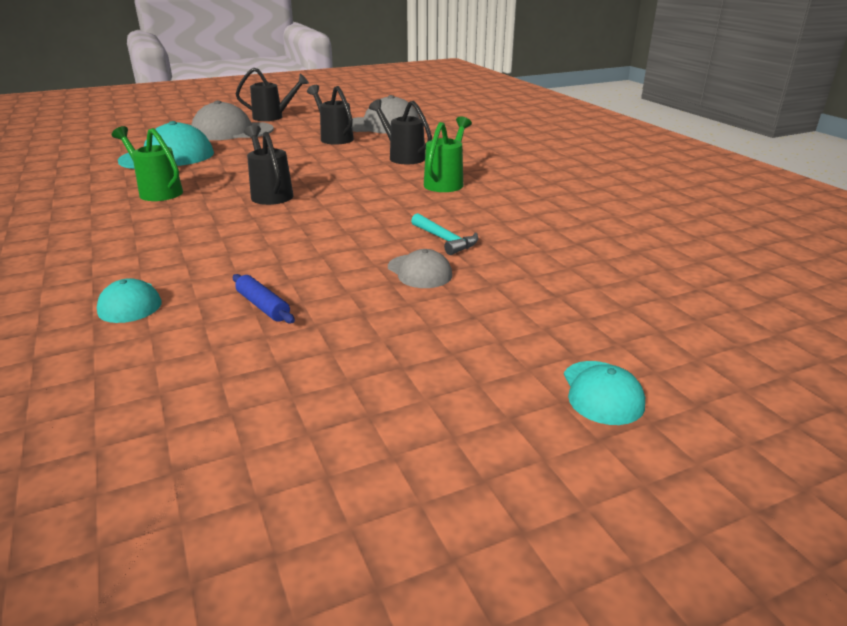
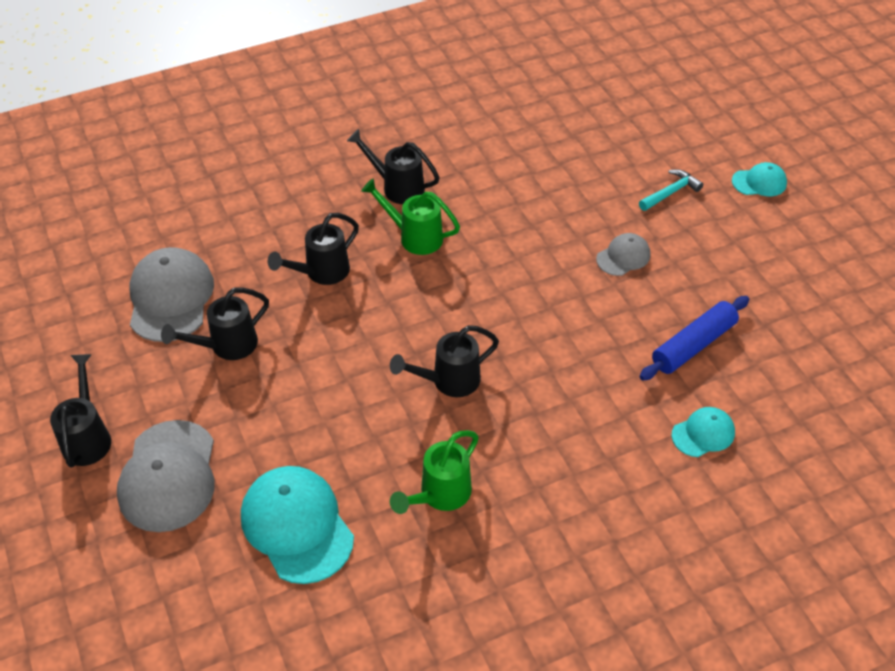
camera: 90 degrees left, 20 degrees up
(263, 306) = (693, 345): blue rolling pin -> blue rolling pin, size x1.70
(445, 240) = (561, 241): turquoise hammer -> turquoise hammer (670, 192)
(511, 176) = (397, 187): none -> black watering can

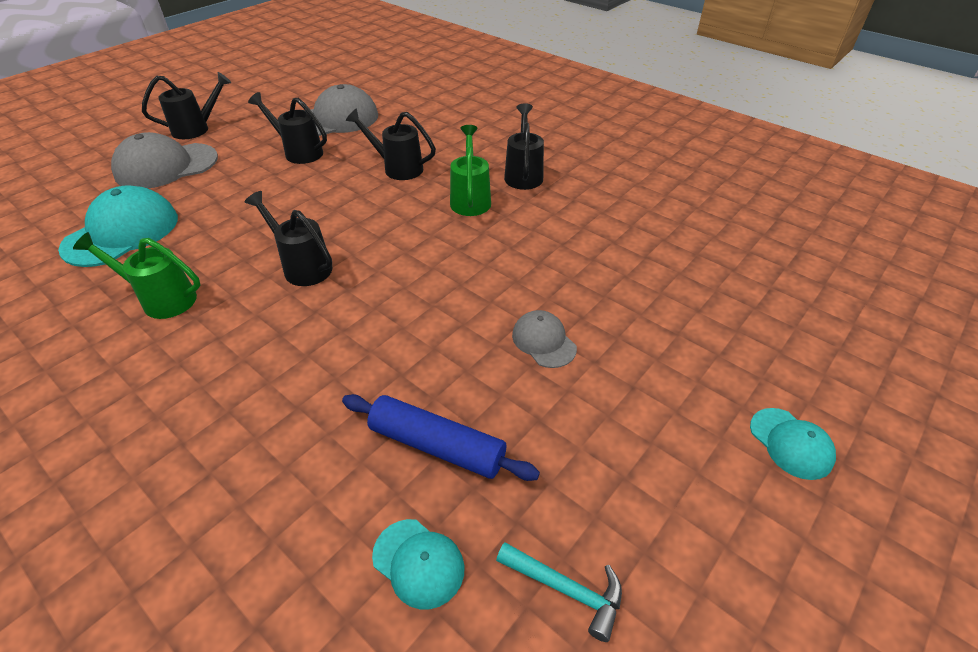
camera: 65 degrees right, 5 degrees down
(623, 257) = (543, 341): grey cap -> grey cap turned 150 degrees counterclockwise
(670, 192) = (683, 355): turquoise hammer -> turquoise hammer (566, 589)
(703, 433) = (289, 496): turquoise cap -> turquoise cap (418, 562)

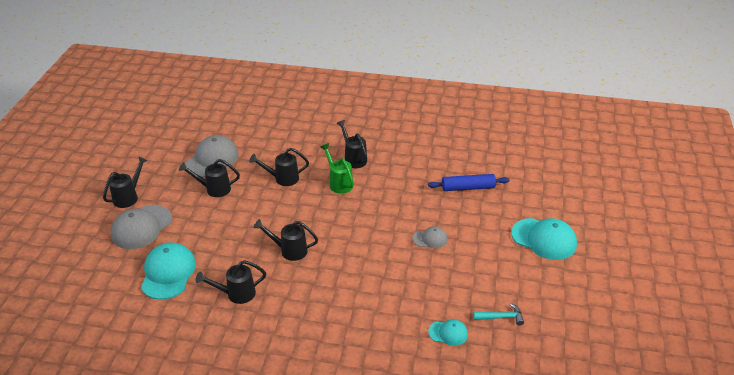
camera: 30 degrees left, 5 degrees down
(162, 299) = (236, 294): green watering can -> black watering can
(437, 446) = (422, 296): blue rolling pin -> blue rolling pin (468, 188)
(543, 341) = (430, 239): grey cap -> grey cap turned 150 degrees clockwise
(791, 443) = (544, 239): turquoise cap -> turquoise cap, size x1.88

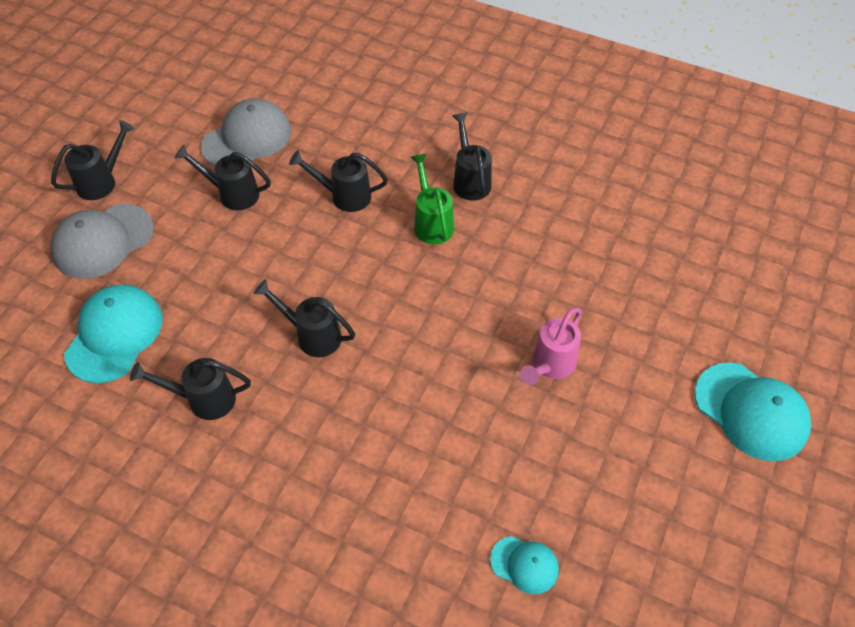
camera: 15 degrees right, 15 degrees up
(430, 239) = (550, 365): grey cap -> pink watering can
(468, 188) = (646, 277): blue rolling pin -> none
(501, 317) = (627, 556): turquoise hammer -> none

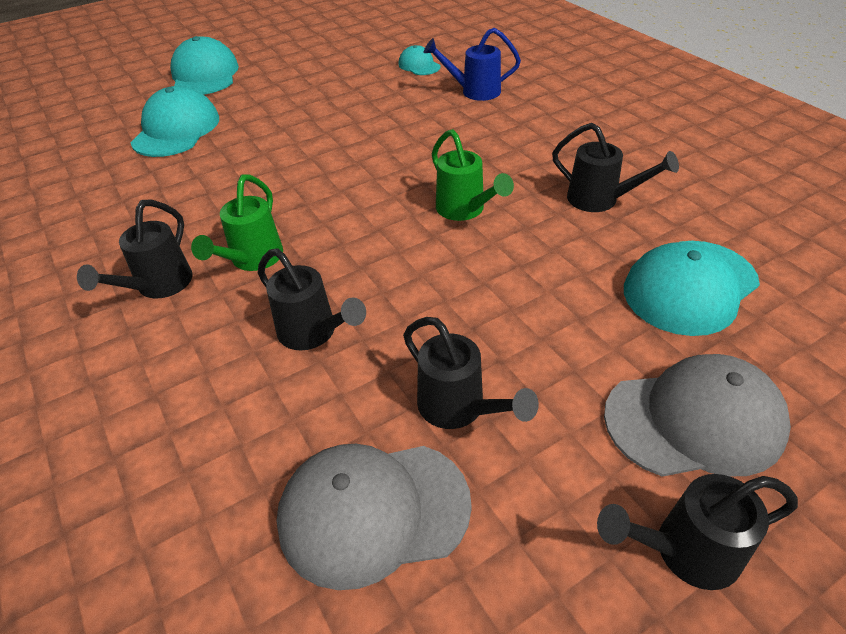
camera: 145 degrees left, 10 degrees down
(312, 335) = (464, 210): black watering can -> green watering can
(414, 531) = (474, 91): none -> blue watering can
(550, 365) = (291, 129): pink watering can -> none
(655, 313) = (176, 130): none -> turquoise cap

